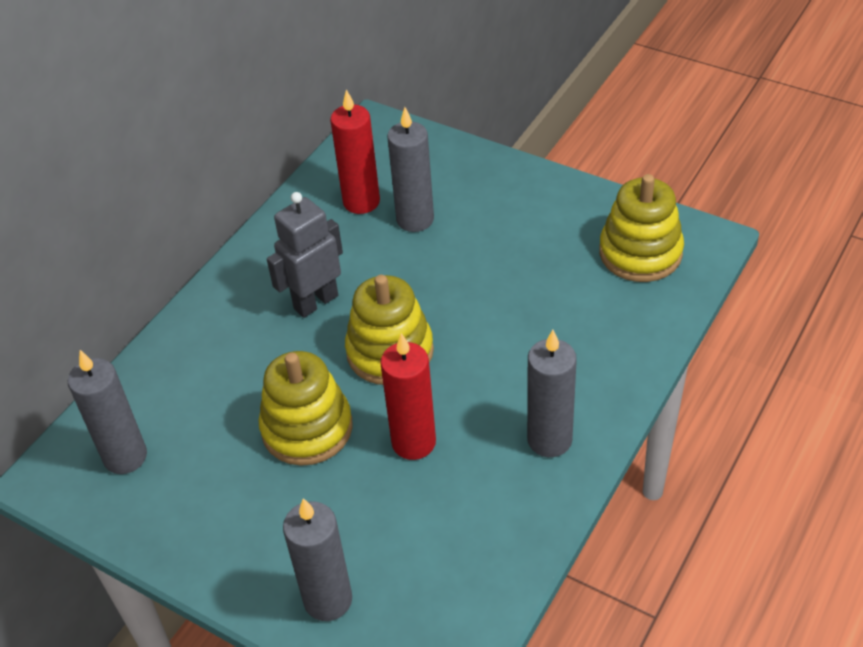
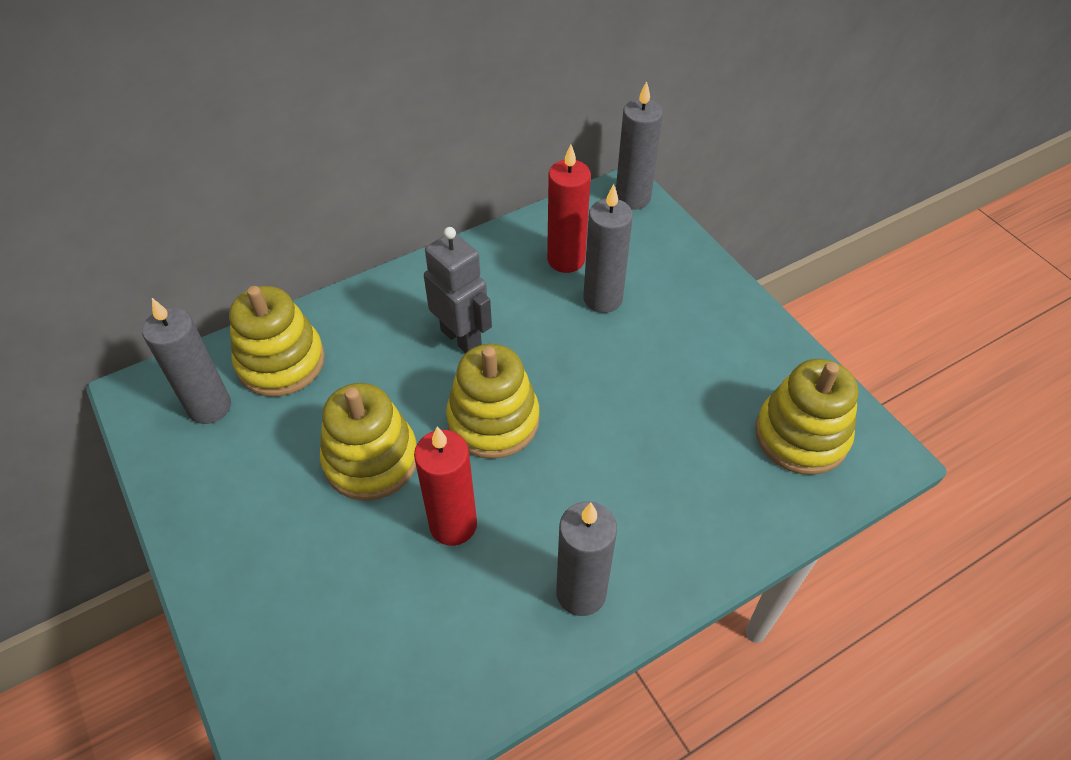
camera: 25 degrees right, 5 degrees up
(164, 392) = (281, 362): none -> yellow stacking toy
(315, 302) = (461, 338): grey robot -> grey robot turned 60 degrees clockwise
(328, 600) = (271, 646): grey candle -> grey candle (632, 198)

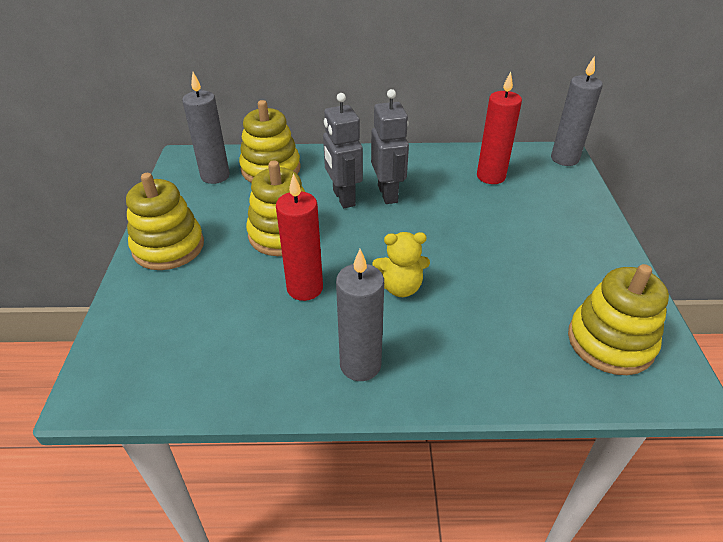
camera: 30 degrees right, 10 degrees down
(410, 369) = (343, 198): none -> grey robot
(493, 420) = (375, 243): yellow stacking toy -> yellow stacking toy (168, 247)
(560, 469) = (400, 287): none -> yellow teddy bear
(602, 298) = (502, 205): grey candle -> none

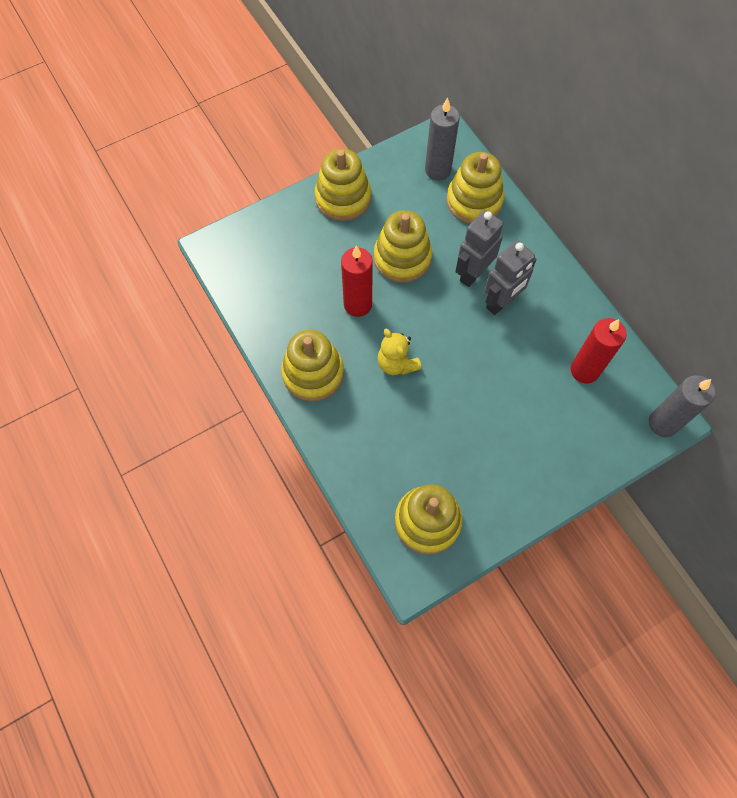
camera: 60 degrees right, 25 degrees up
(360, 365) = (313, 373): grey candle -> yellow stacking toy

